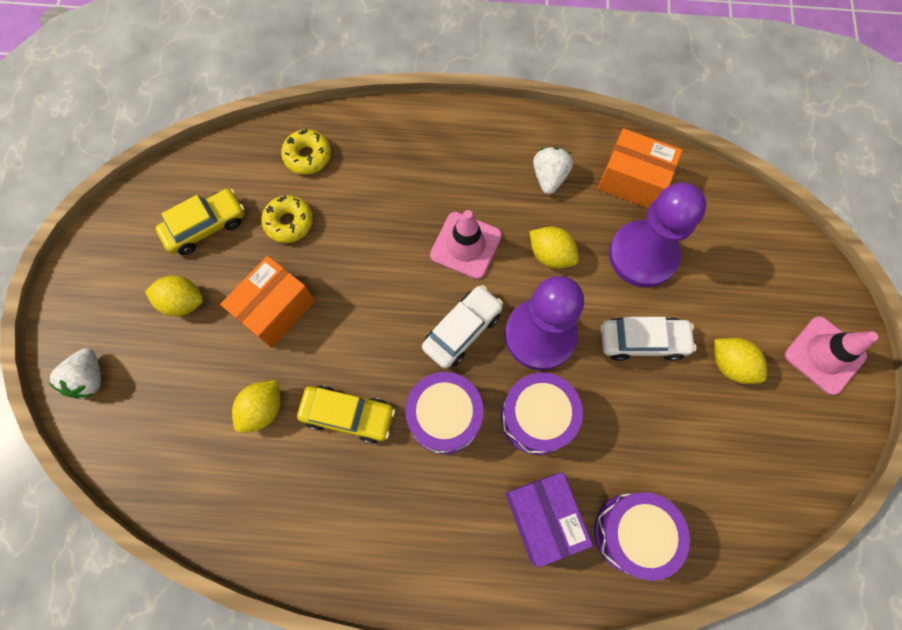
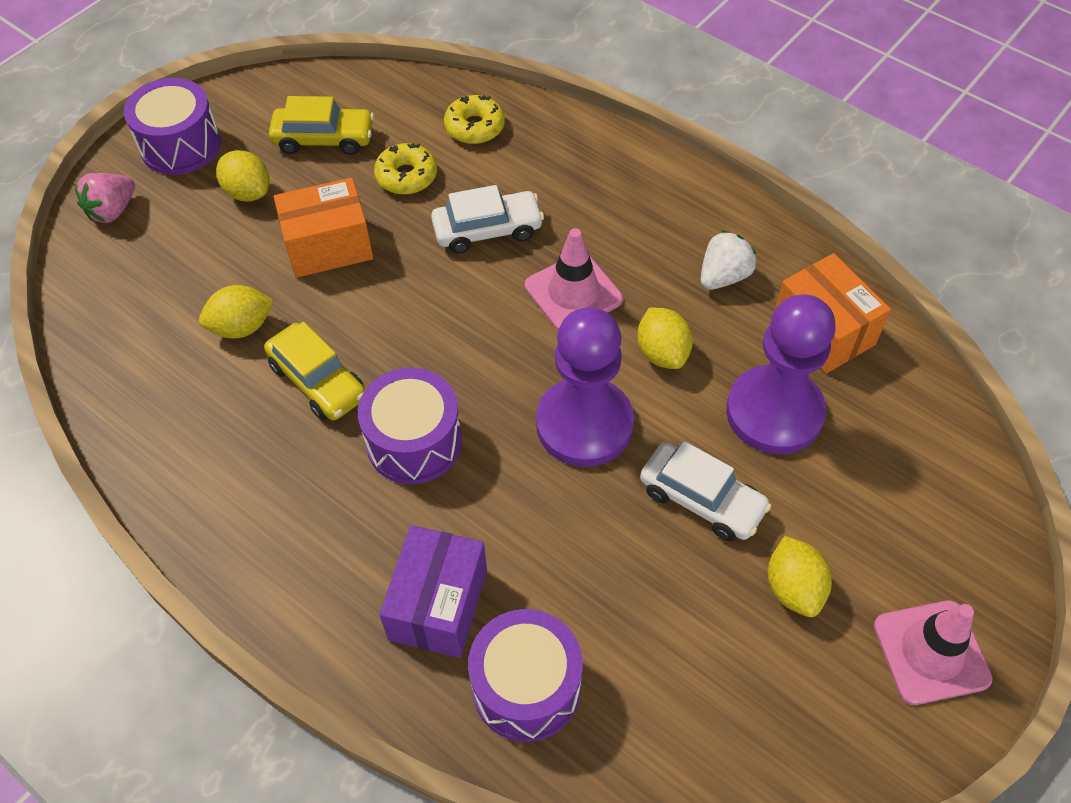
camera: 35 degrees right, 15 degrees down
(89, 378) = (112, 211): white strawberry -> pink strawberry
(462, 330) = (502, 370): white car -> white car (487, 230)
(536, 417) = (513, 502): purple drum -> purple drum (180, 145)

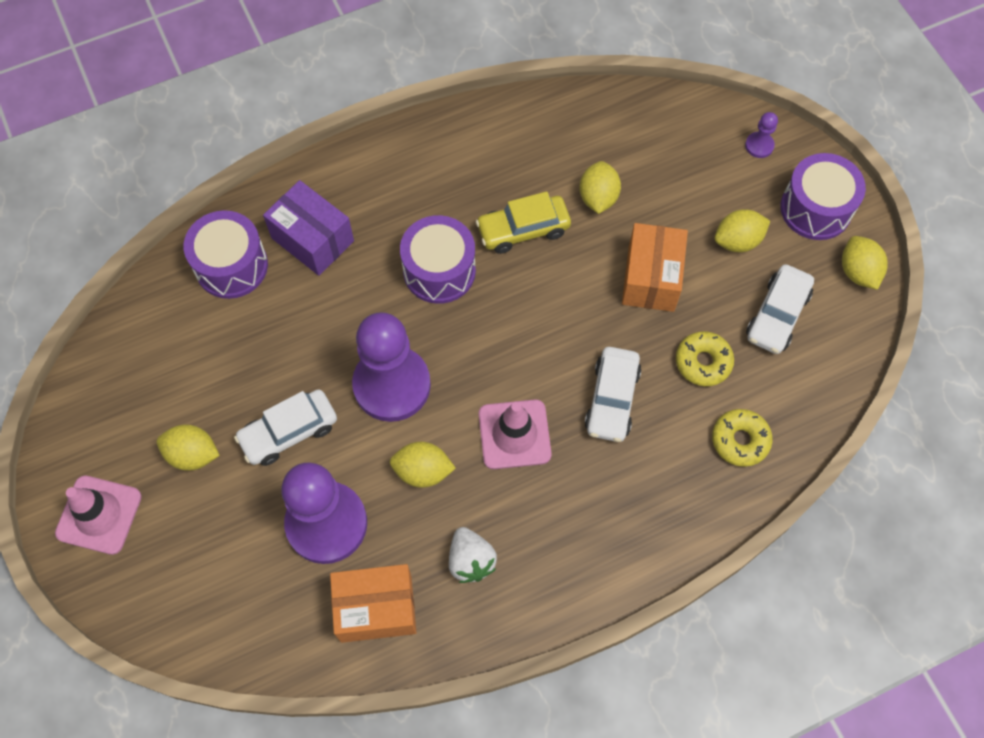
camera: 115 degrees right, 10 degrees up
(112, 211) = (759, 146): pink strawberry -> purple pawn
(245, 97) = (858, 272): none -> yellow lemon
(324, 139) = (777, 315): yellow car -> white car

